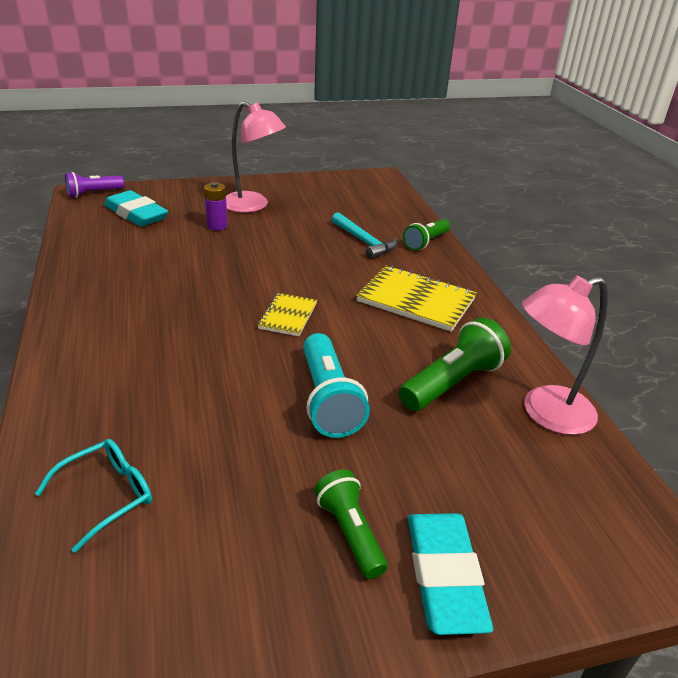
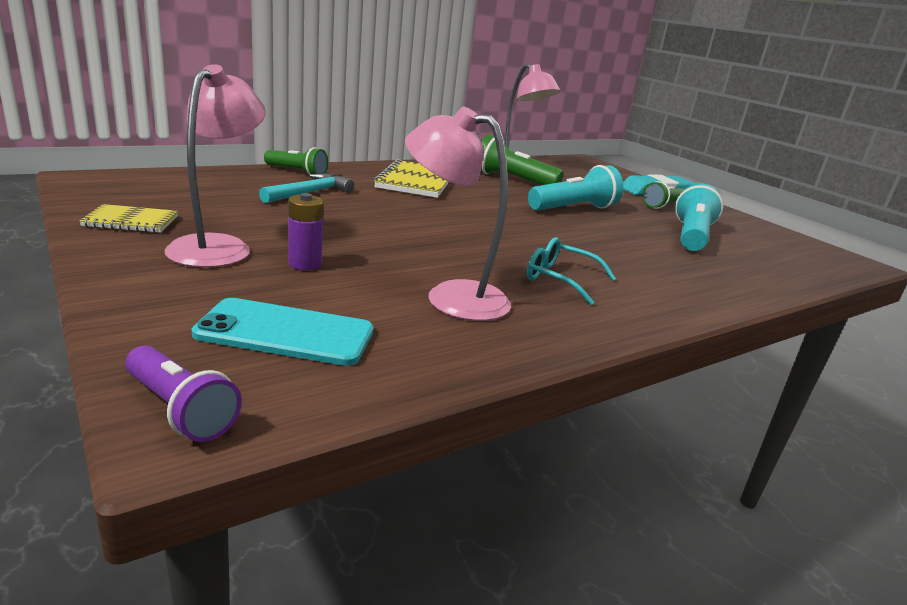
camera: 110 degrees left, 10 degrees down
(107, 495) = (746, 261): turquoise glasses -> turquoise glasses (560, 279)
(136, 214) = (285, 333): turquoise eraser -> turquoise phone
(145, 263) = (451, 296): none -> pink lamp
(206, 483) = (691, 236): none -> turquoise flashlight
(288, 316) = (487, 221): yellow notebook -> yellow notebook (131, 221)

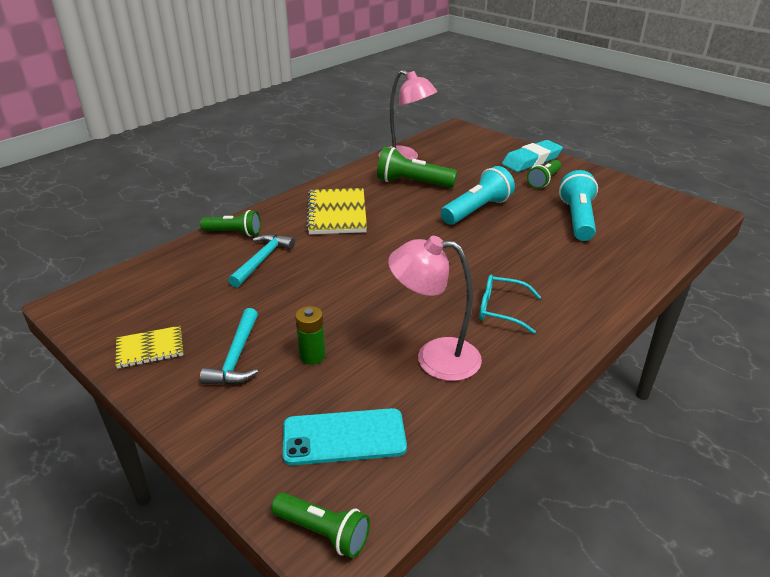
camera: 10 degrees left, 10 degrees up
(180, 410) = (323, 532): purple flashlight -> green flashlight
(218, 246) = (236, 357): pink lamp -> turquoise hammer
(305, 264) = (312, 356): purple battery -> green battery

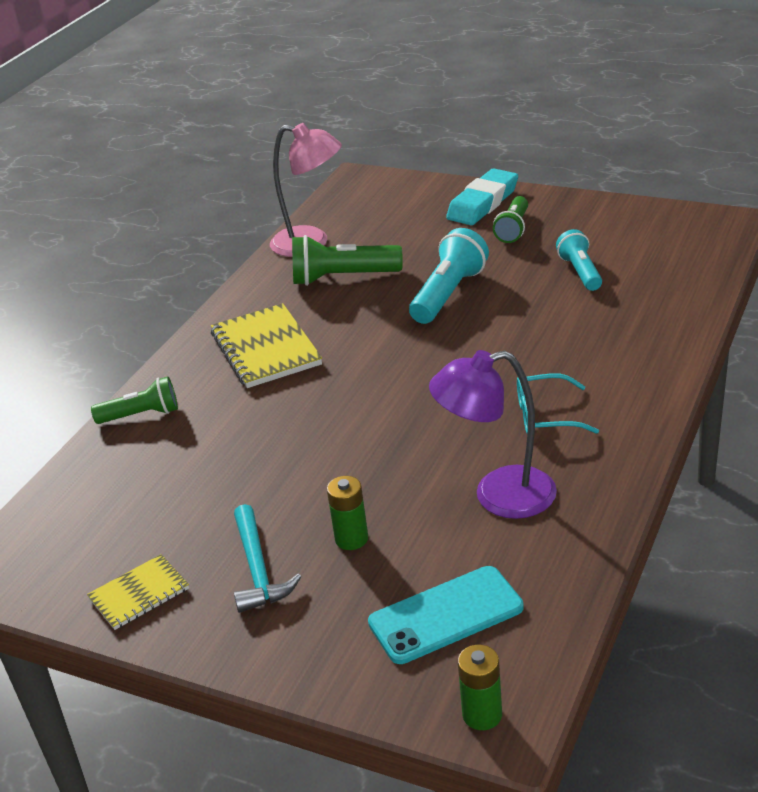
camera: 15 degrees left, 0 degrees up
(262, 260) = (206, 441): turquoise hammer -> none
(323, 532) = (482, 715): green flashlight -> green battery
(434, 357) = (498, 496): pink lamp -> purple lamp
(577, 219) = (580, 272): turquoise flashlight -> turquoise flashlight, size x0.66

